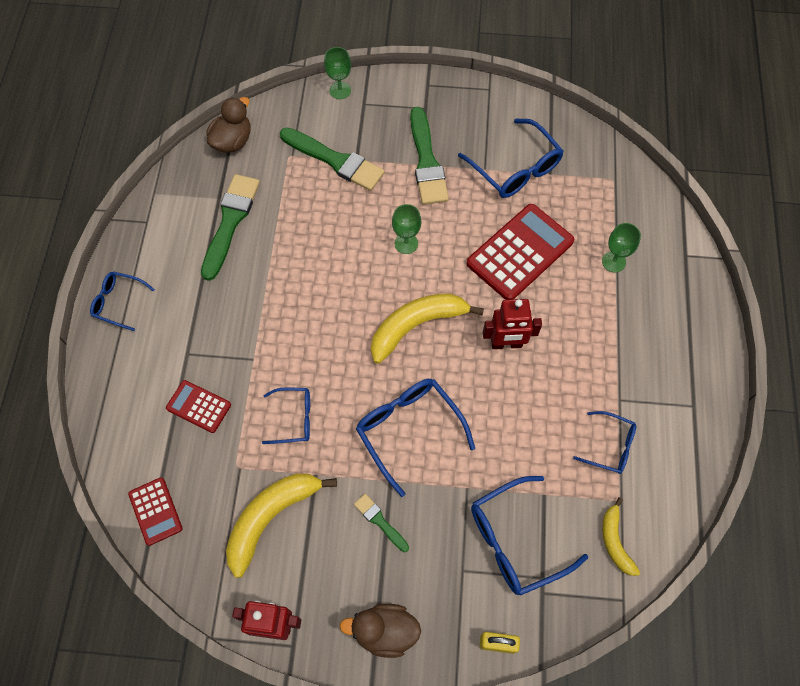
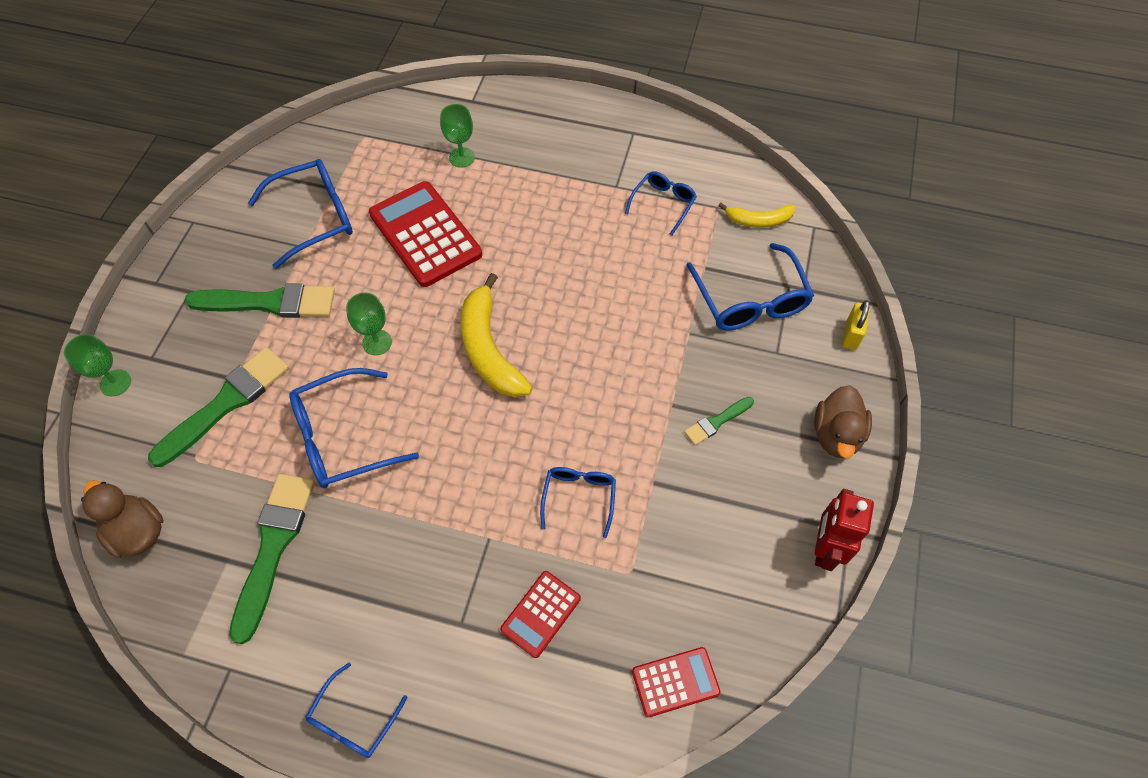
camera: 80 degrees left, 5 degrees down
(230, 222) = (273, 547): green brush -> green brush turned 75 degrees clockwise
(271, 517) = (700, 538): yellow banana -> none
(408, 430) = (615, 377): blue glasses -> blue glasses (342, 437)
(506, 344) = (533, 267): red robot -> none

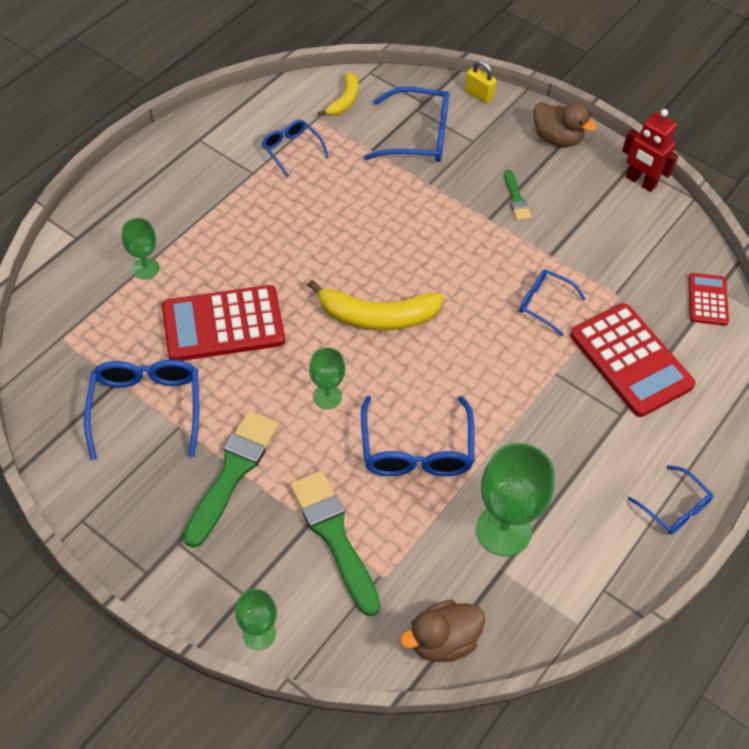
camera: 70 degrees left, 5 degrees down
(273, 547) = (503, 530): green brush -> green goblet
(541, 614) = (631, 360): red calculator -> red calculator, size x1.88

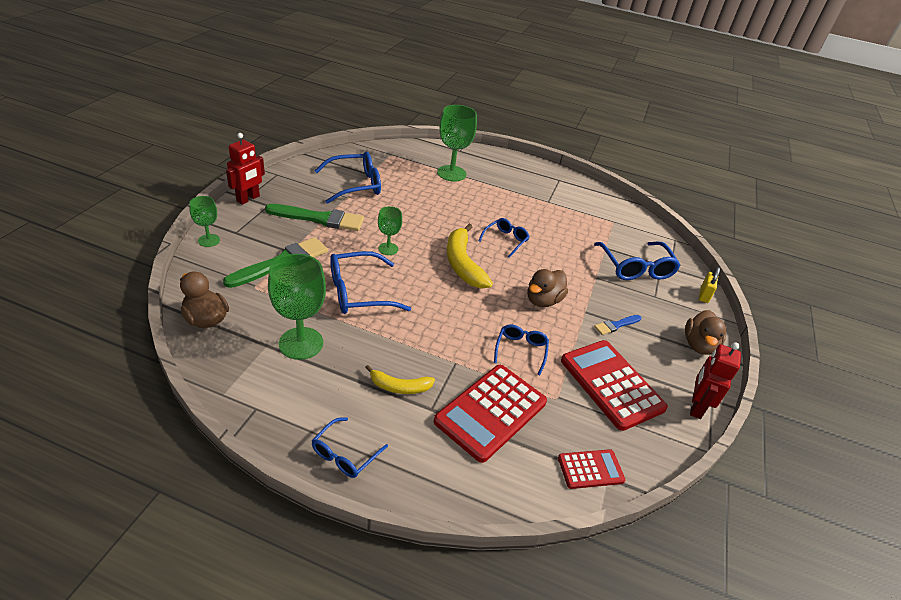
camera: 70 degrees right, 15 degrees down
(145, 268) = (451, 173): green goblet -> green goblet, size x1.79
(151, 570) = (248, 199): none -> red robot
(223, 324) = (425, 203): red calculator -> red calculator (611, 384)
(291, 150) = (578, 214): blue glasses -> blue glasses (505, 240)
(344, 100) = (639, 231): yellow banana -> yellow banana (399, 387)
(463, 253) = (543, 300): none -> brown duck
(516, 198) = (616, 325): green brush -> blue brush

